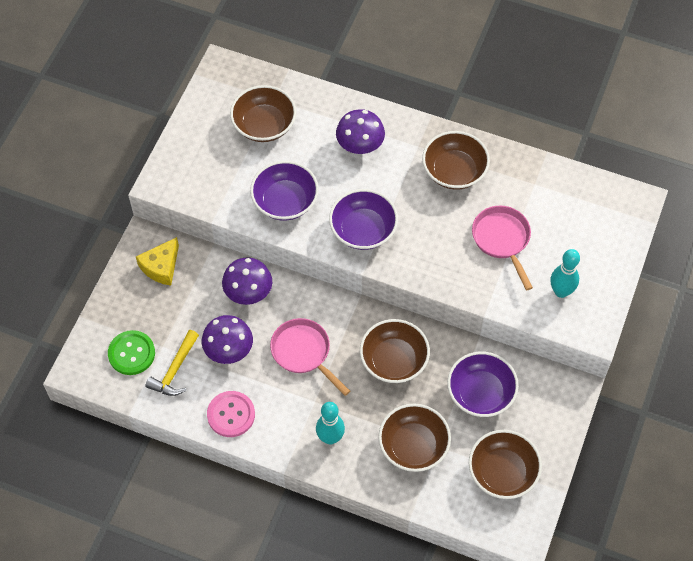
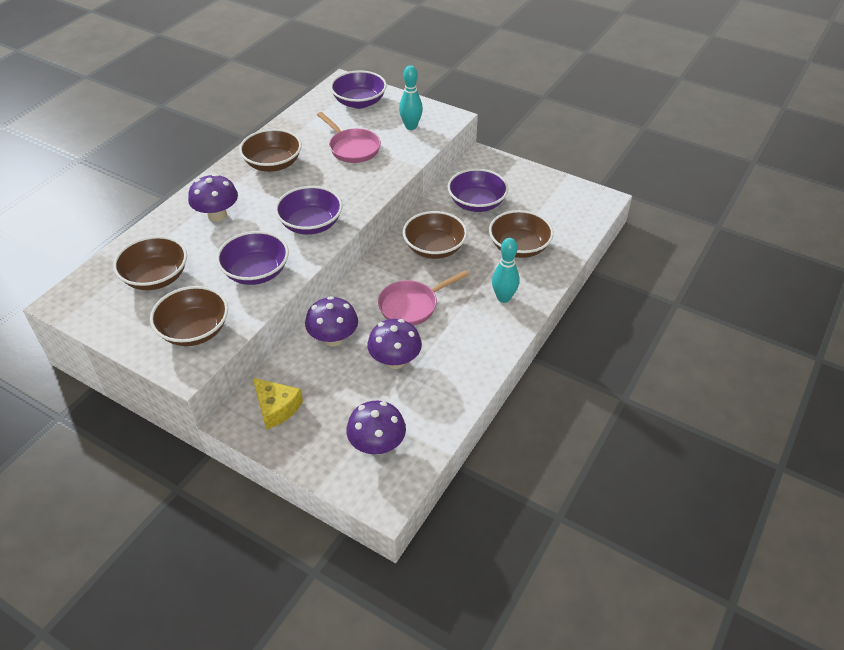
camera: 80 degrees left, 15 degrees down
(131, 353) = (377, 445): green button -> purple mushroom
(175, 370) = (407, 408): yellow hammer -> none
(231, 415) = (467, 366): pink button -> none
(502, 240) = (352, 148): pink pan -> pink pan turned 120 degrees counterclockwise
(502, 472) = (549, 202): brown bowl -> brown bowl (194, 330)
(597, 227) = (359, 102): none -> purple bowl

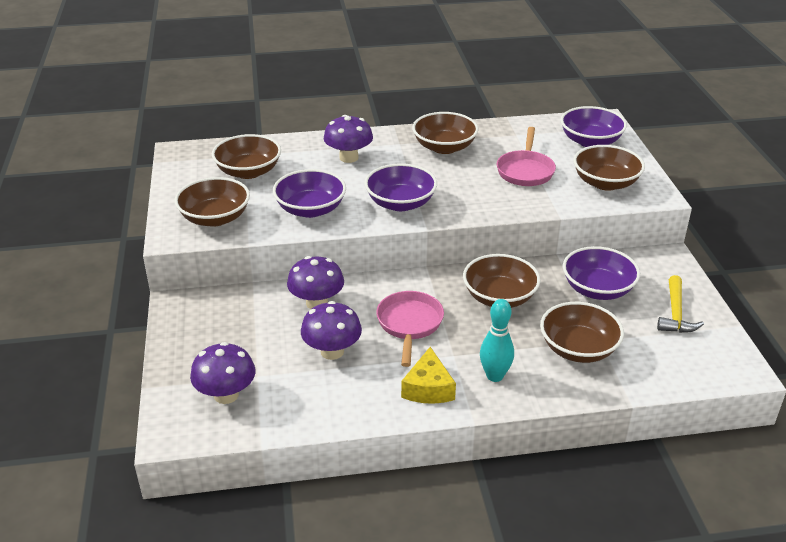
camera: 50 degrees right, 10 degrees down
(276, 408) = (209, 317): yellow cheese -> yellow cheese (428, 388)
(411, 126) = (605, 183): turquoise bowling pin -> brown bowl
(412, 305) = (409, 324): pink pan -> pink pan turned 75 degrees clockwise
(533, 189) = (675, 314): none -> yellow hammer

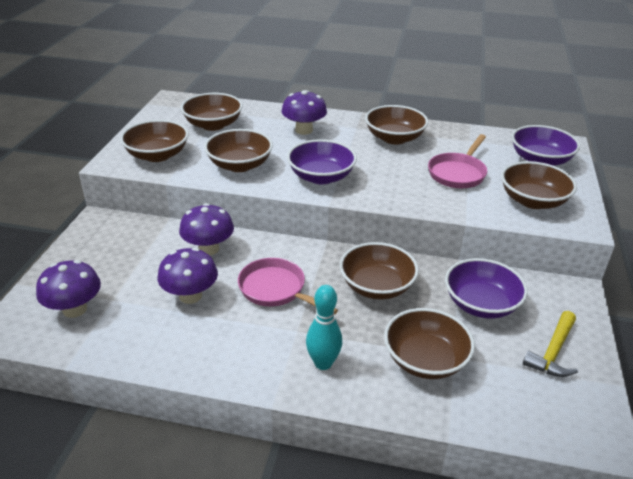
camera: 20 degrees right, 0 degrees up
(310, 209) = (239, 165): purple bowl -> brown bowl
(409, 324) = (276, 289): pink pan -> pink pan turned 75 degrees counterclockwise
(428, 388) = (251, 356): yellow cheese -> none

